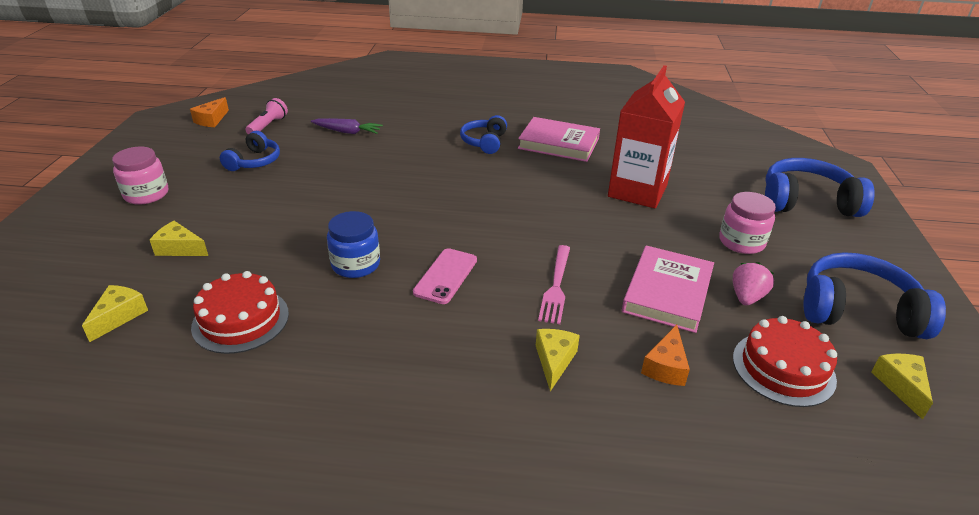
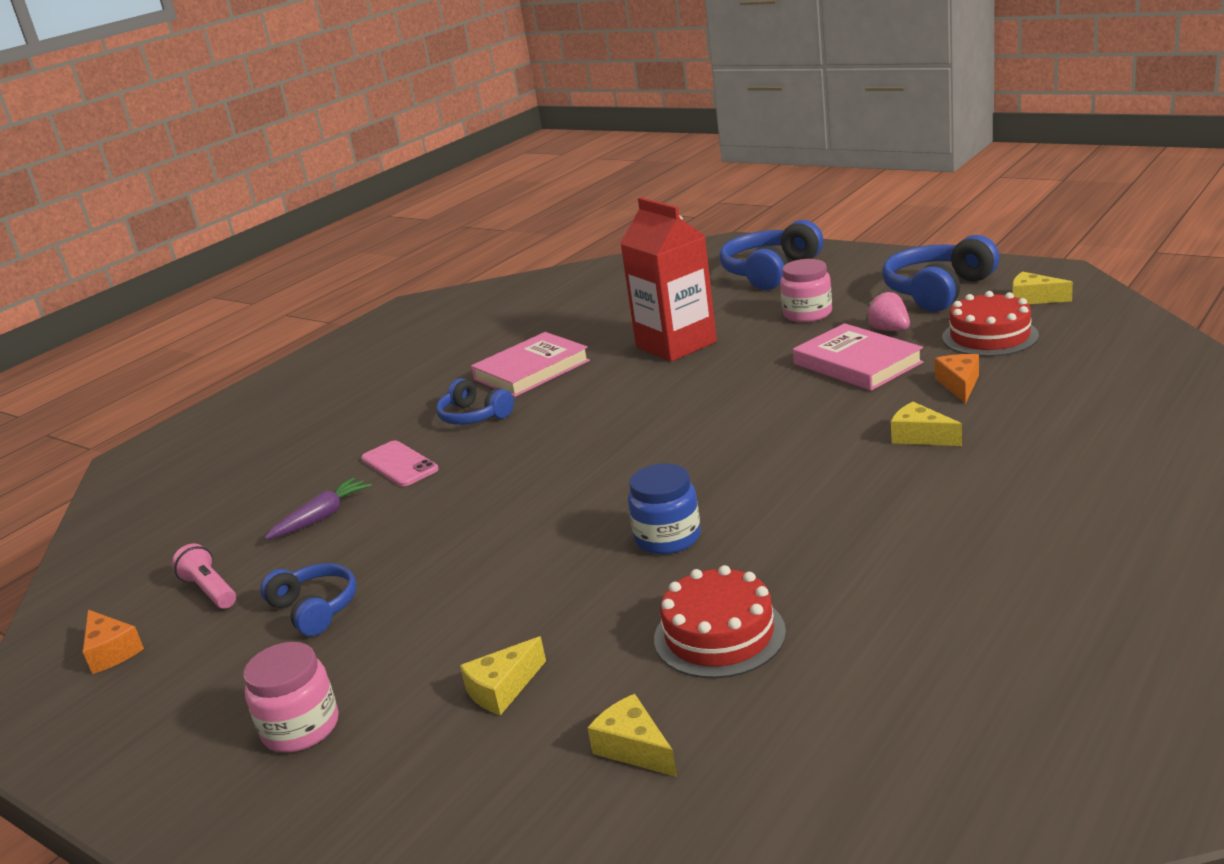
camera: 55 degrees left, 10 degrees down
(445, 276) = (739, 479): pink phone -> pink phone (399, 464)
(556, 286) = (806, 417): pink fork -> none
(666, 366) = (959, 385): orange cheese -> orange cheese turned 135 degrees counterclockwise

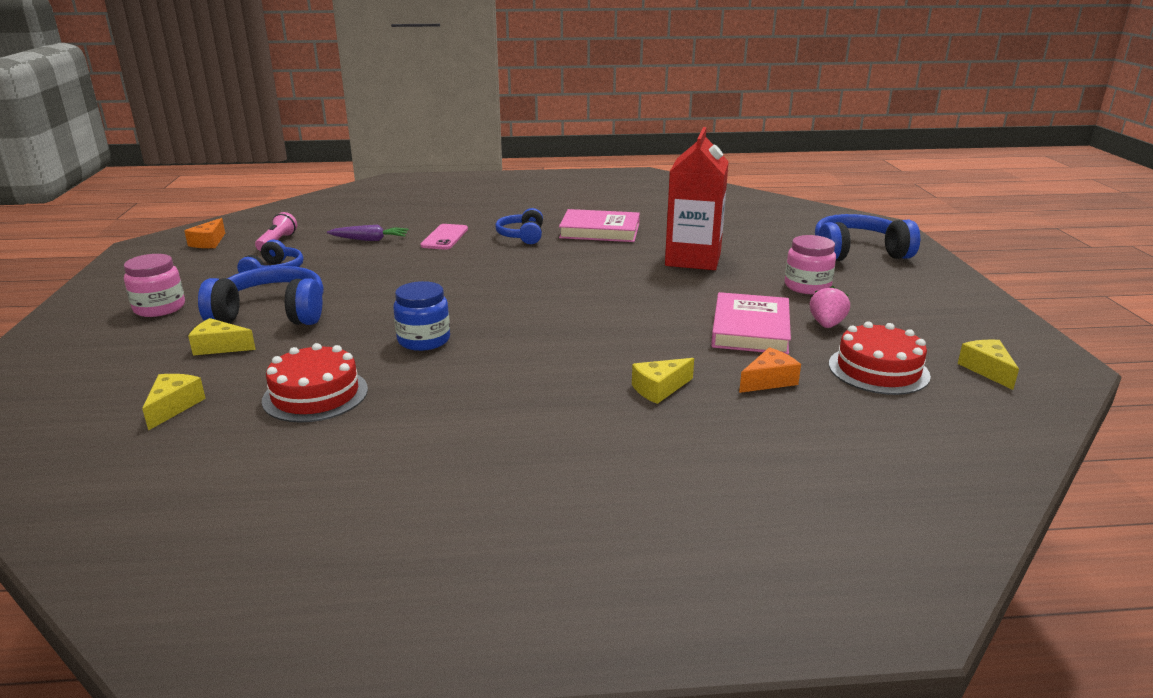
camera: 45 degrees right, 0 degrees up
(920, 437) = (659, 389): yellow cheese -> yellow cheese turned 120 degrees counterclockwise
(938, 291) = (931, 323): blue headphones -> blue headphones (272, 314)

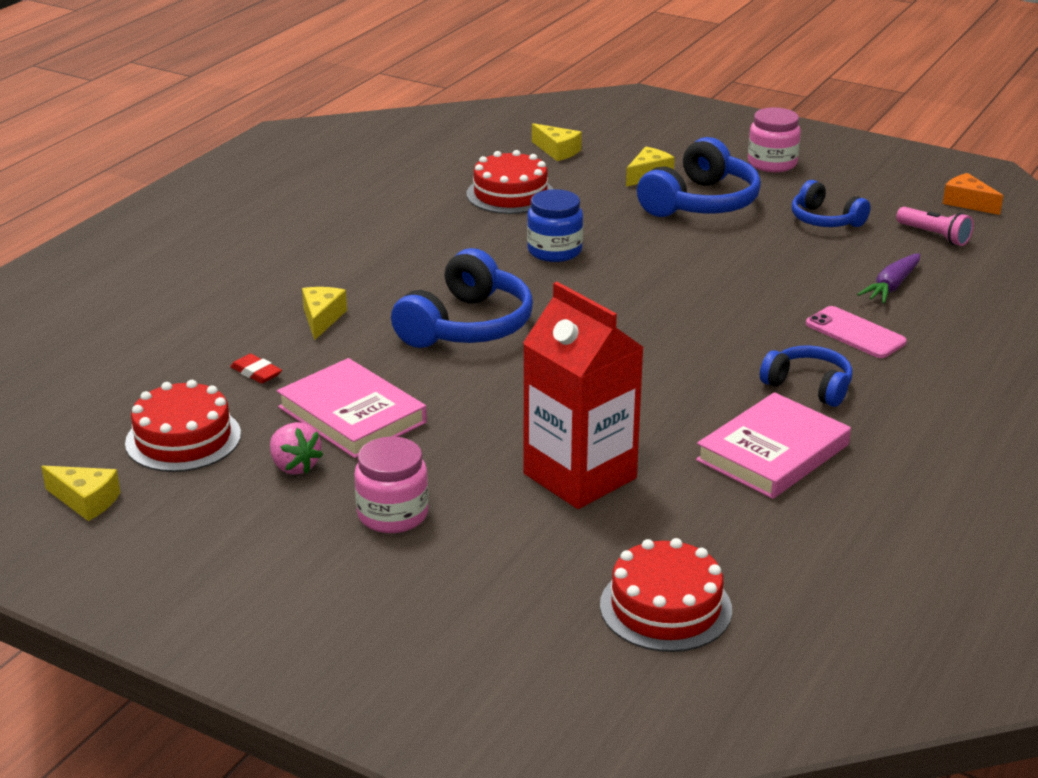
camera: 125 degrees right, 5 degrees up
(750, 224) = (665, 607): none -> red cake
(769, 381) = (256, 373): orange cheese -> red eraser
(858, 253) = (435, 638): blue headphones -> blue headphones (467, 326)

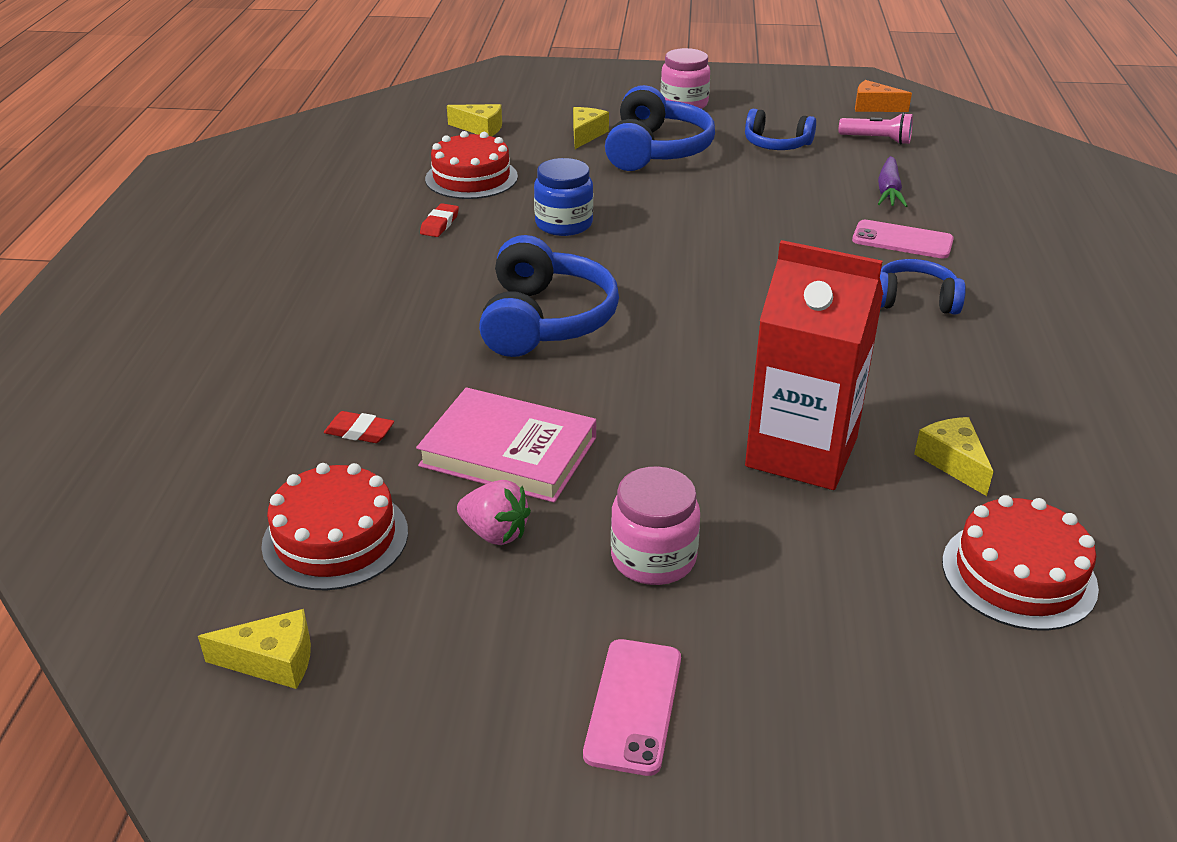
camera: 25 degrees left, 5 degrees up
(293, 598) = (633, 705): none -> pink phone
(322, 319) = (384, 350): yellow cheese -> yellow cheese (953, 462)
(449, 228) = (440, 224): none -> red eraser
(772, 452) = (949, 374): pink book -> none

